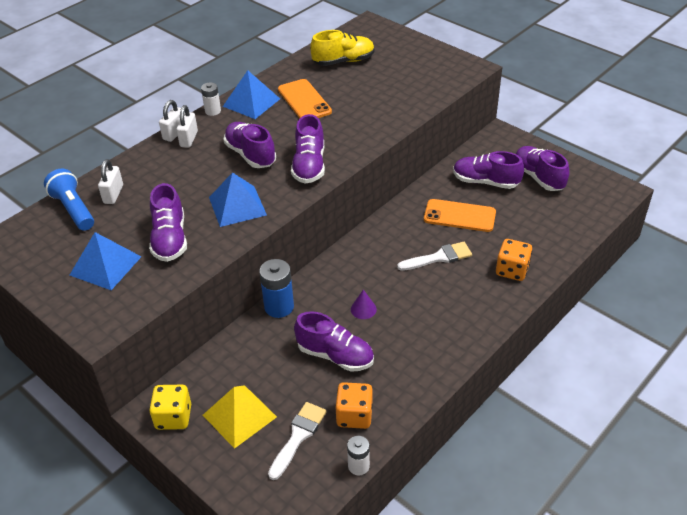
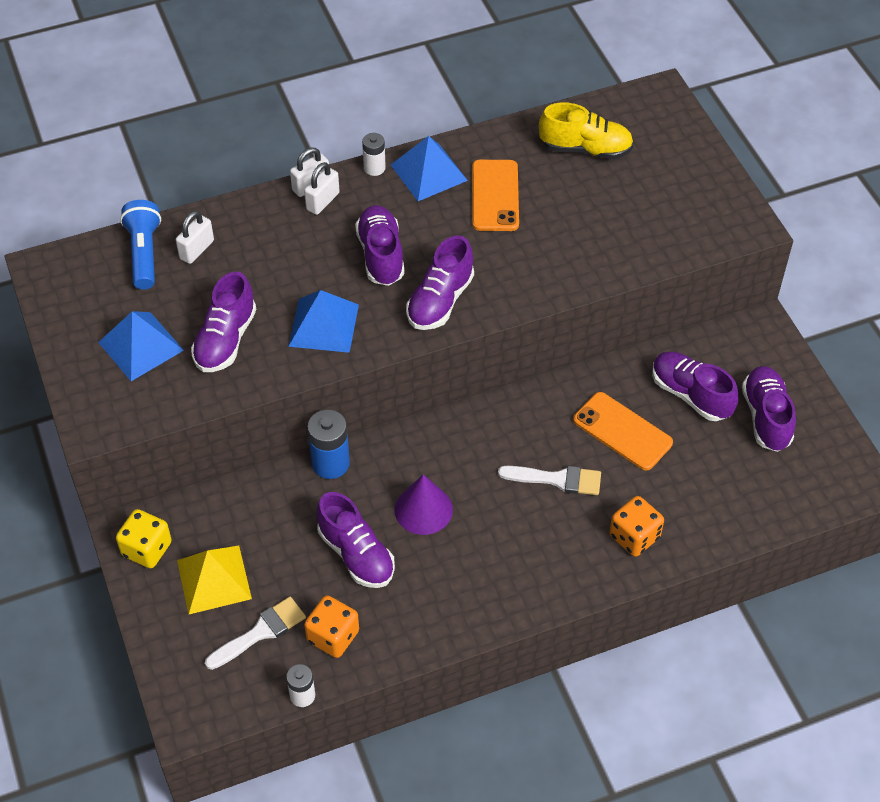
camera: 25 degrees right, 10 degrees up
(363, 309) = (423, 509): purple cone -> purple cone, size x1.73

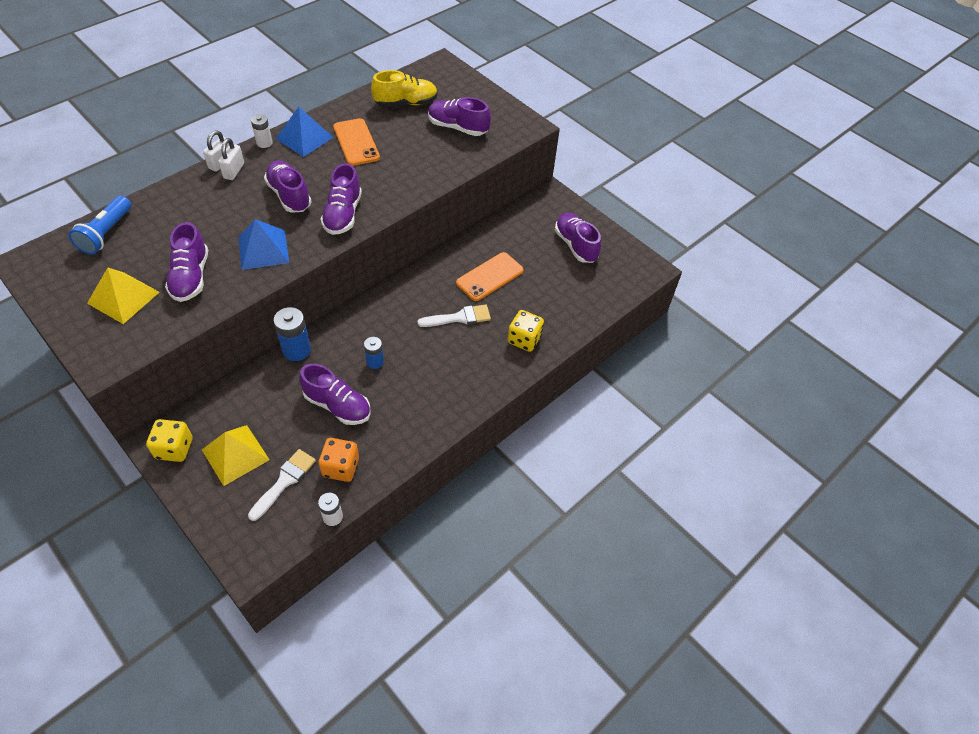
camera: 25 degrees left, 0 degrees up
(140, 346) = (123, 297): blue pyramid -> yellow pyramid
(144, 253) = (106, 234): blue flashlight -> blue flashlight turned 135 degrees counterclockwise
(197, 250) = (147, 222): white padlock -> none
(423, 509) = (375, 362): purple cone -> blue battery
(622, 431) = (490, 277): orange phone -> orange phone turned 60 degrees counterclockwise
(634, 536) = (524, 339): orange dice -> yellow dice
(690, 395) = (524, 244): purple shoe -> purple shoe (457, 128)

